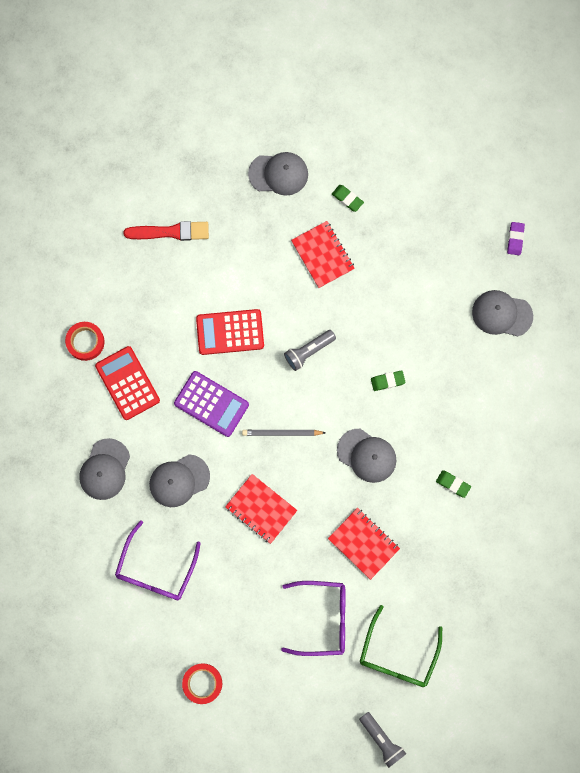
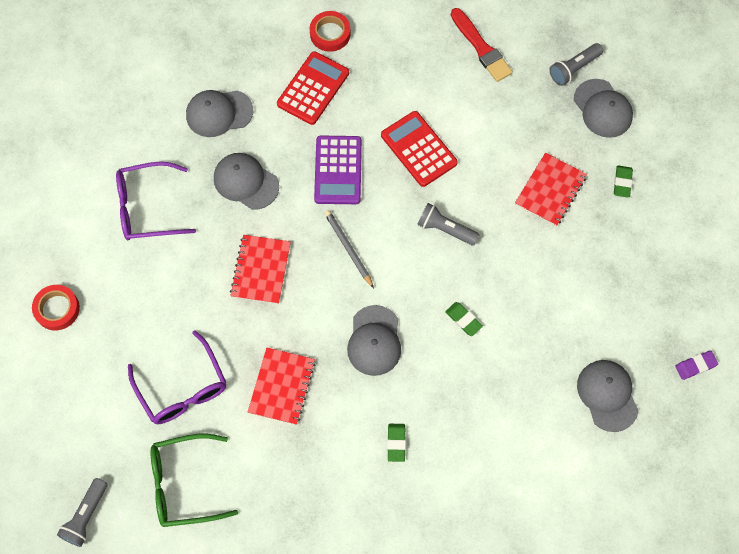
camera: 60 degrees right, 10 degrees down
(232, 174) = (573, 69): none -> grey flashlight

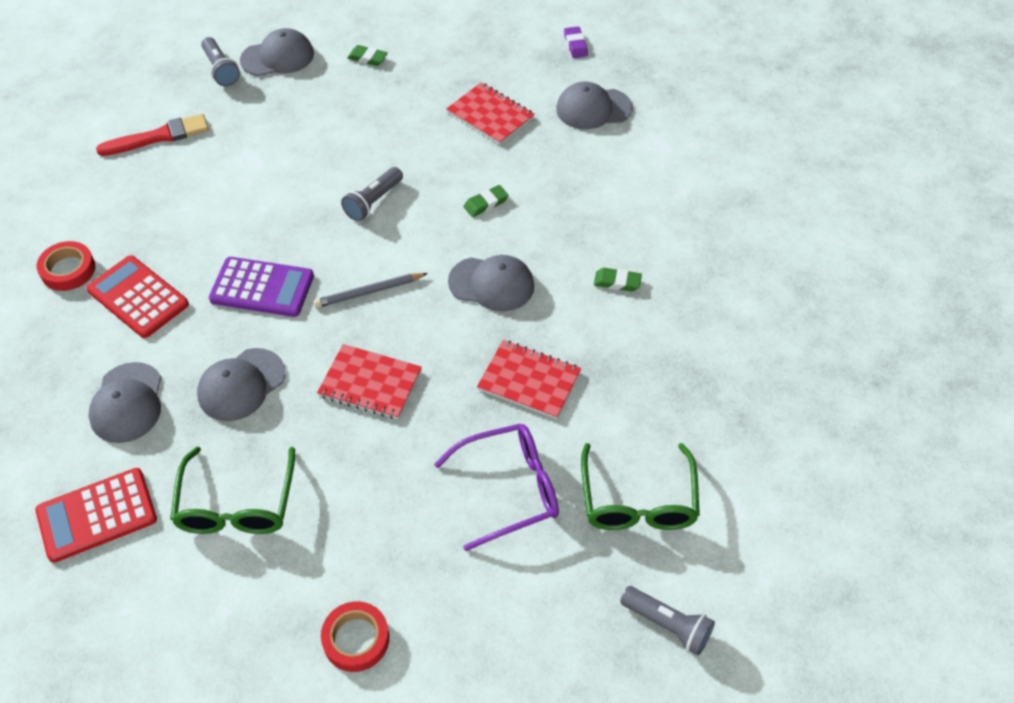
camera: 80 degrees left, 15 degrees down
(147, 208) = (236, 505): purple glasses -> green glasses
(418, 149) = (264, 209): red calculator -> red calculator (97, 515)
(550, 190) = (357, 111): red notebook -> red notebook (490, 115)

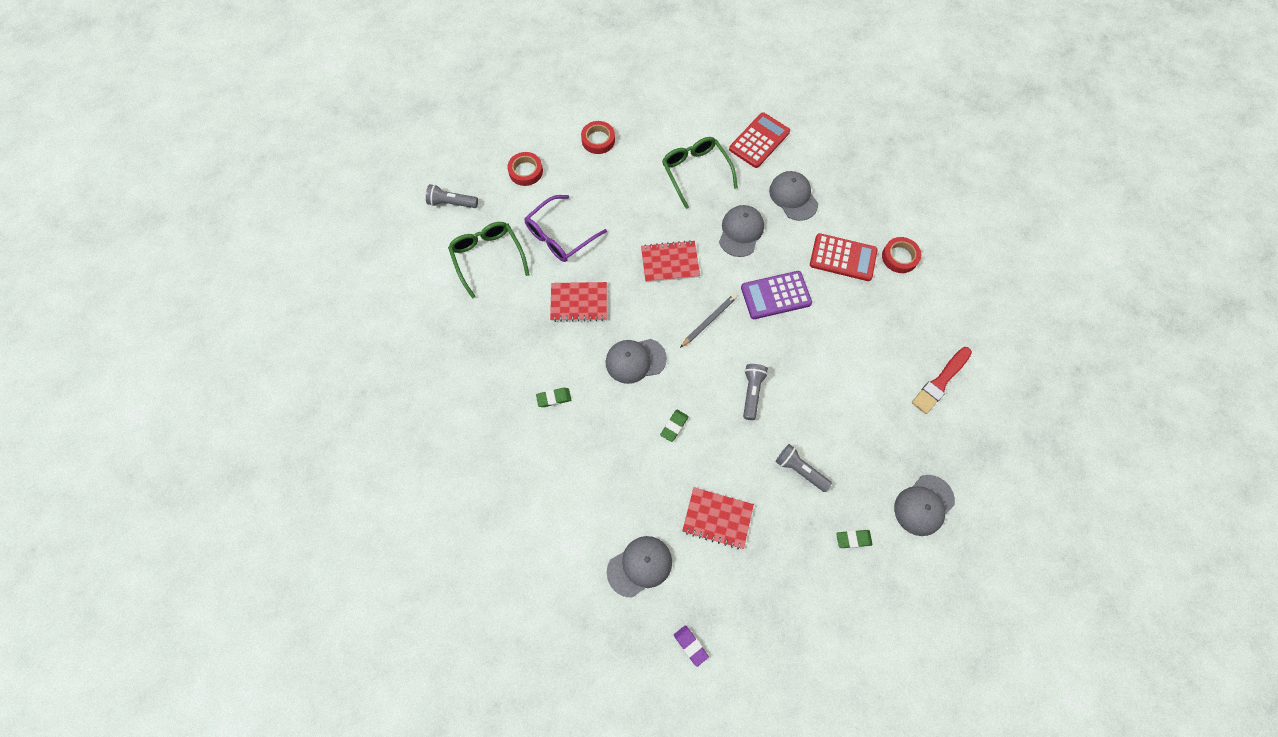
camera: 155 degrees right, 15 degrees up
(221, 70) = (954, 469): grey flashlight -> grey flashlight (800, 470)
(514, 632) = (525, 171): none -> red tape

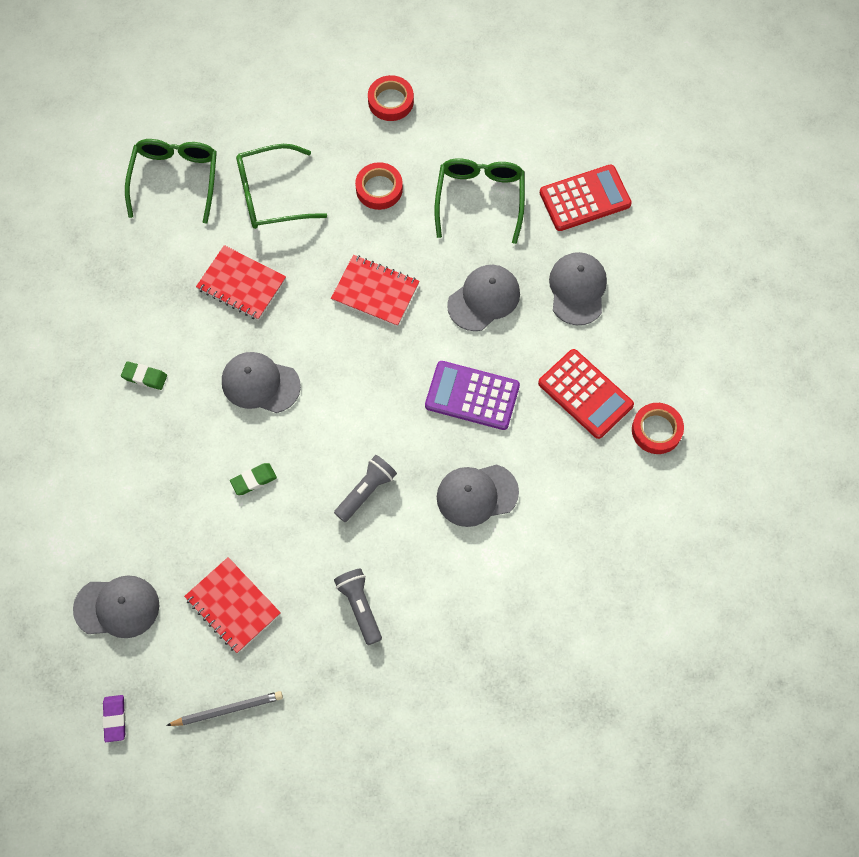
camera: 30 degrees right, 0 degrees up
(451, 203) = (176, 94): grey flashlight -> none
(525, 171) = (282, 98): red tape -> red tape (379, 189)
(560, 236) = (270, 195): purple glasses -> green glasses
(709, 321) = (373, 383): grey pencil -> grey pencil (227, 709)
(853, 539) = (366, 715): green eraser -> none
(923, 505) = (473, 726): grey cap -> grey cap (477, 495)
(940, 381) = (597, 602): red brush -> none

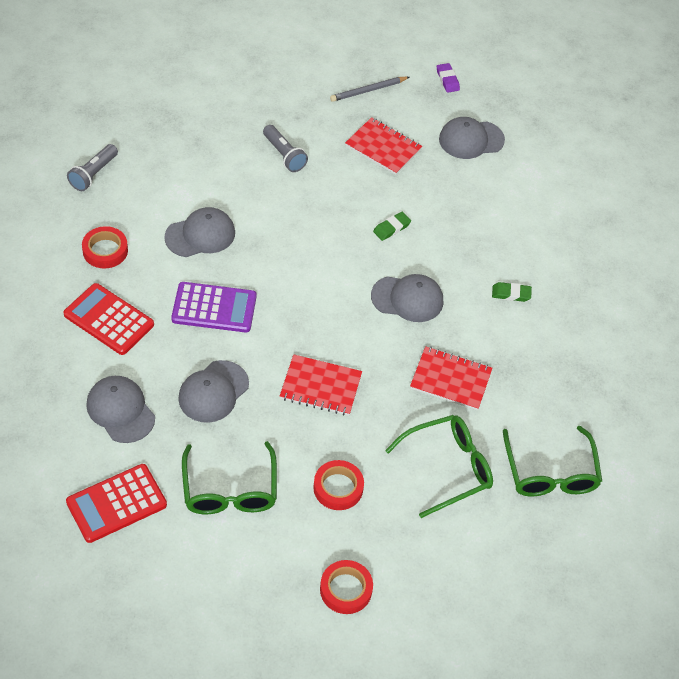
camera: 165 degrees right, 15 degrees down
(366, 491) = (295, 229): grey flashlight -> grey flashlight (93, 174)
(577, 289) = (120, 410): grey cap -> grey cap turned 150 degrees clockwise
(656, 430) = (42, 297): red tape -> red tape (105, 250)

